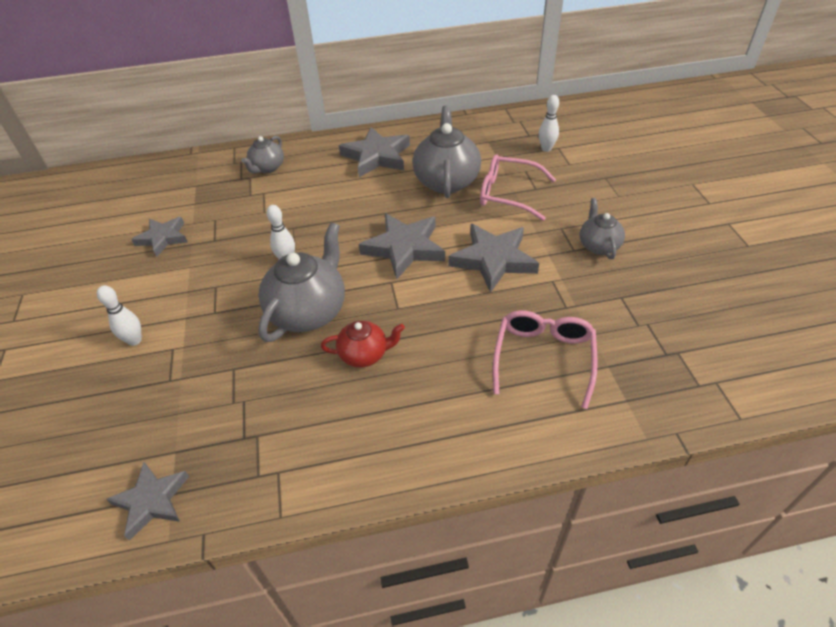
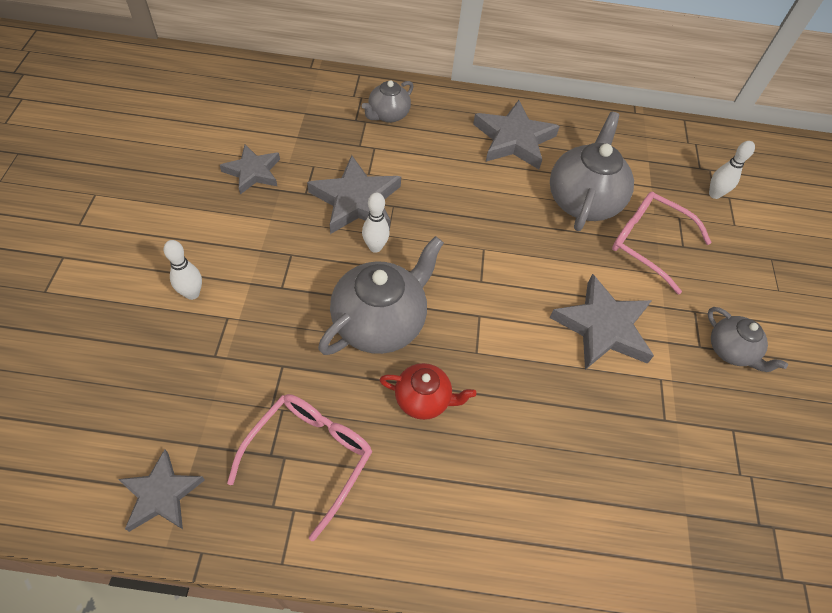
camera: 10 degrees right, 10 degrees up
(404, 248) = (507, 276): grey star -> grey star (356, 200)
(543, 358) = (617, 477): pink glasses -> pink glasses (309, 457)
(598, 245) = (730, 350): grey teapot -> grey teapot turned 135 degrees clockwise

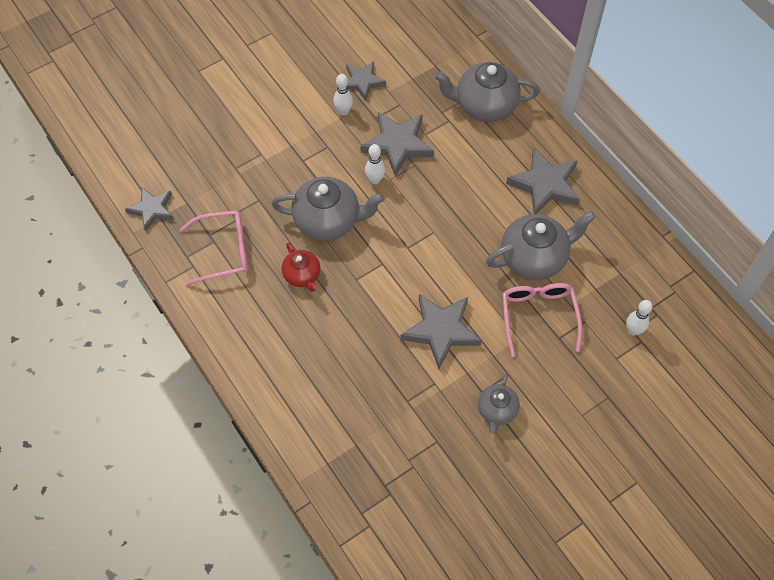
camera: 55 degrees right, 5 degrees up
(192, 293) = (259, 127): white bowling pin -> white bowling pin (343, 111)
(388, 115) = (484, 105): grey teapot -> grey teapot, size x1.77

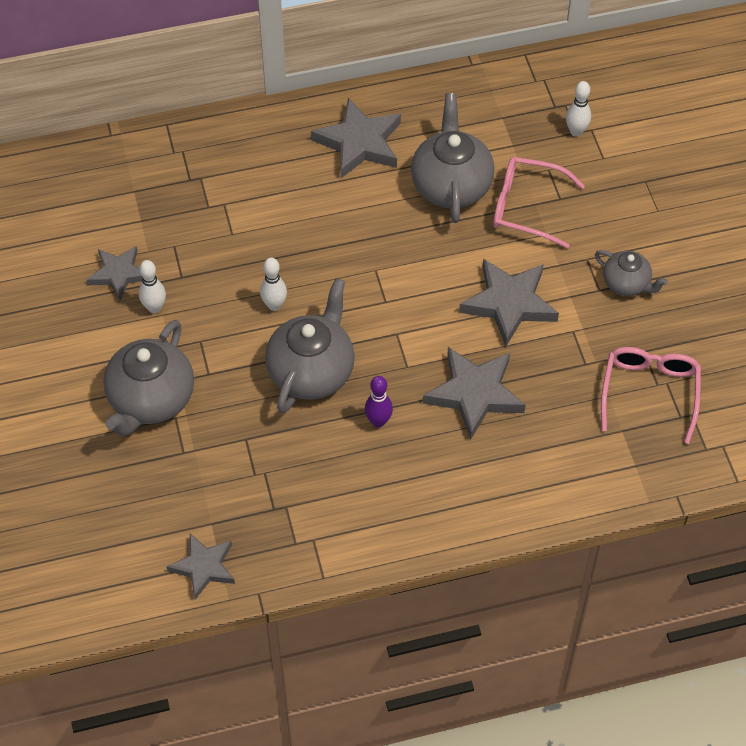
camera: 70 degrees left, 5 degrees down
(223, 251) = (306, 499): pink glasses -> pink glasses (649, 393)
(302, 275) = (378, 421): red teapot -> purple bowling pin
(397, 144) = (234, 266): grey star -> grey star (474, 394)
(484, 105) = (220, 162): grey teapot -> grey teapot (151, 400)

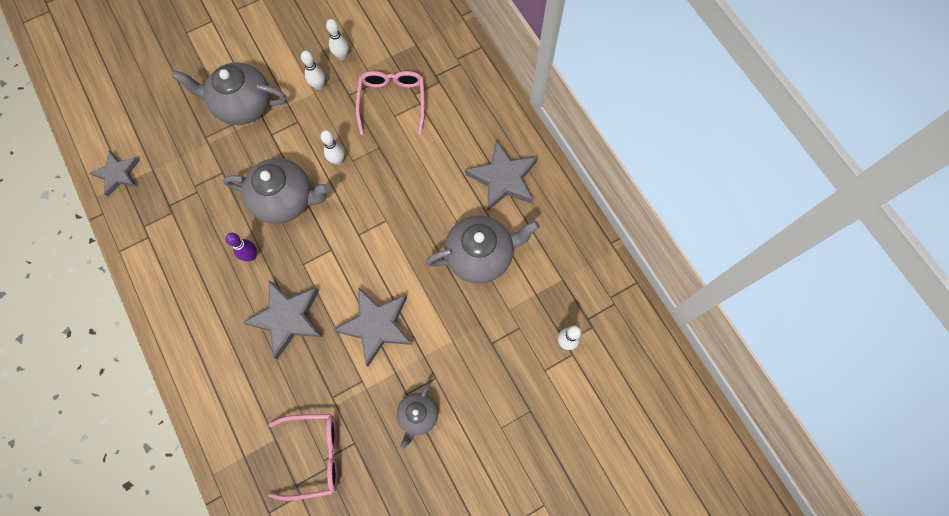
camera: 75 degrees right, 15 degrees up
(119, 274) = (342, 56): grey star -> white bowling pin
(527, 207) = (475, 319): pink glasses -> pink glasses (392, 102)

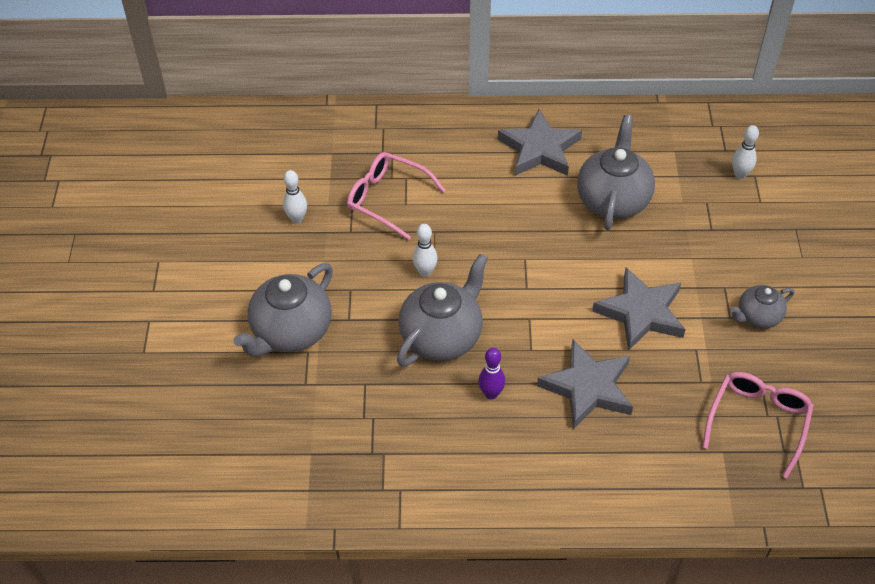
camera: 60 degrees left, 20 degrees down
(118, 174) = (291, 493): grey star -> none
(319, 86) = (319, 253): white bowling pin -> none
(418, 415) = (757, 316): grey teapot -> grey teapot turned 105 degrees clockwise

